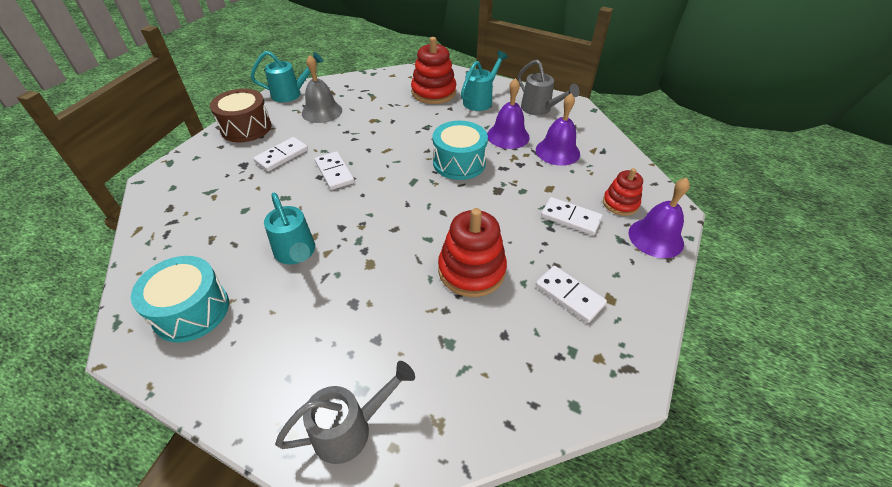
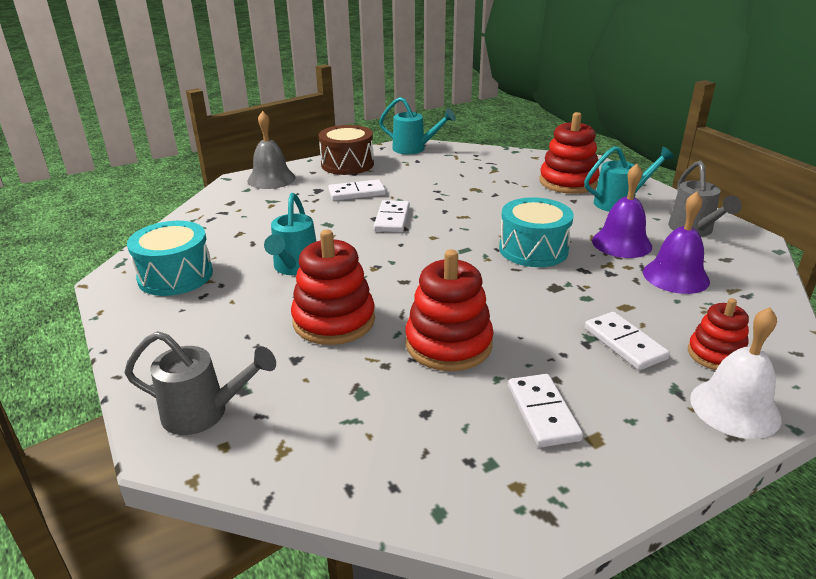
camera: 35 degrees right, 15 degrees down
(322, 111) = (429, 169): grey bell -> grey bell (271, 179)
(374, 290) = (334, 320): none -> red stacking toy
(655, 238) = (734, 408): purple bell -> white bell

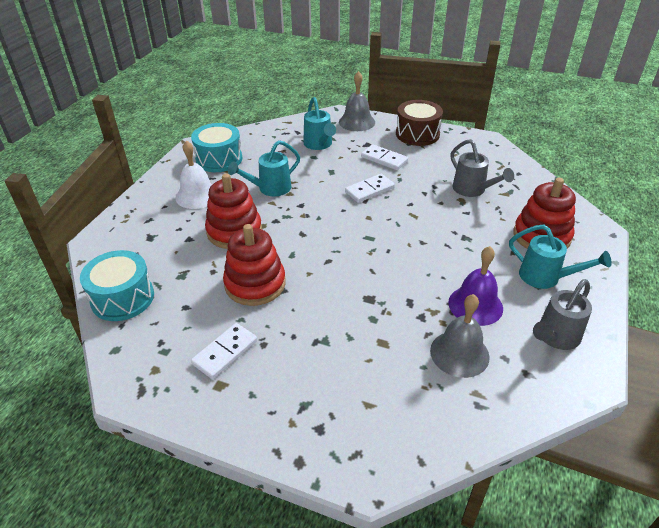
camera: 50 degrees right, 10 degrees up
(203, 413) = (124, 237): grey watering can -> grey watering can (472, 190)
(413, 149) = (483, 144): turquoise watering can -> turquoise watering can (319, 144)
(533, 249) = (408, 266): turquoise drum -> turquoise drum (122, 298)
(624, 343) = (334, 360): white domino -> none
(675, 276) = (459, 353): purple bell -> grey bell
(715, 354) = (368, 412): red stacking toy -> none
(734, 408) = (311, 443): white bell -> white bell (197, 195)

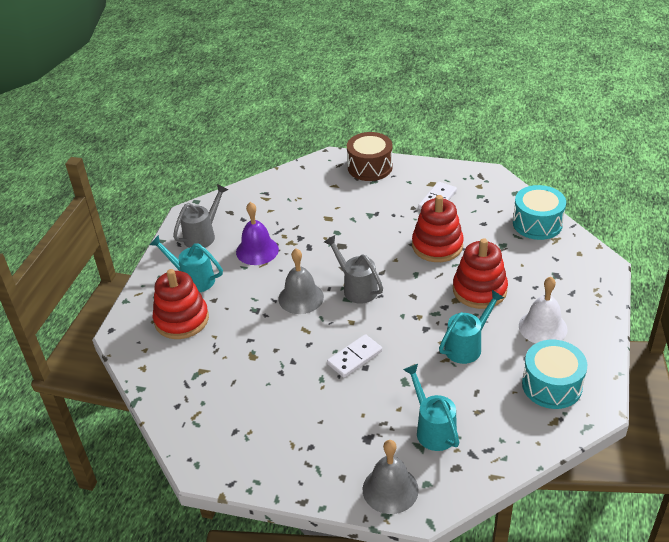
camera: 175 degrees right, 0 degrees up
(384, 159) = (342, 411): white domino -> none
(417, 134) = (298, 469): brown drum -> brown drum (370, 167)
(459, 353) = (274, 218): grey bell -> grey bell (301, 297)
(472, 190) = (238, 371): grey watering can -> grey watering can (357, 288)

